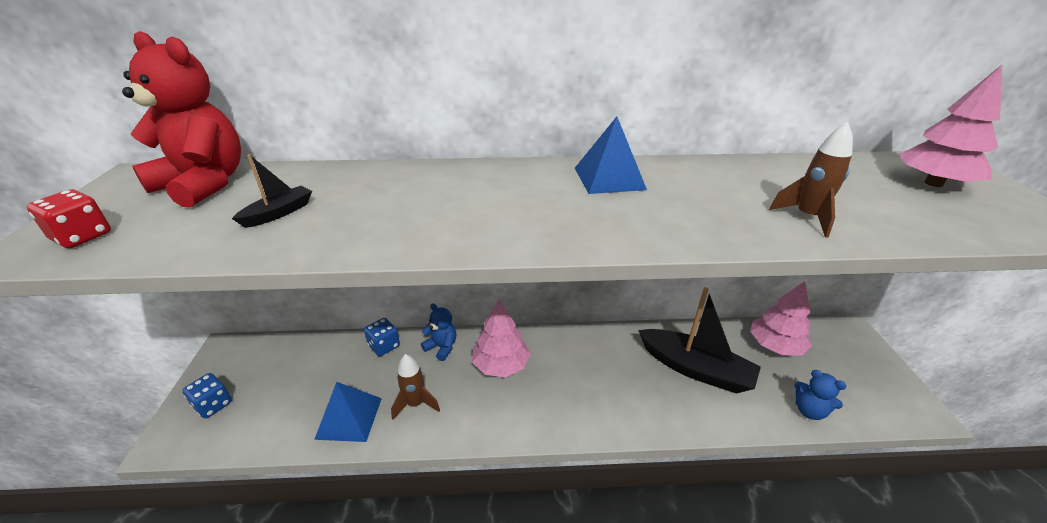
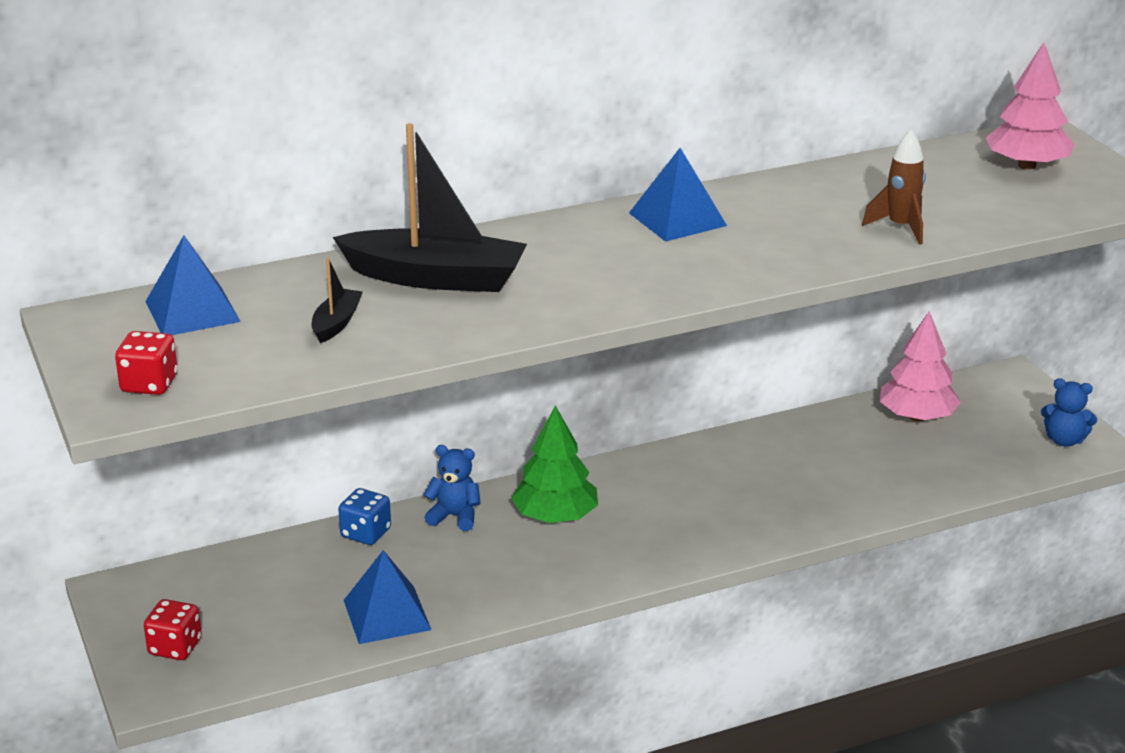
camera: 20 degrees left, 5 degrees down
(204, 184) = (192, 311): red teddy bear -> blue pyramid
(213, 405) = (175, 647): blue dice -> red dice
(415, 404) = (467, 581): brown rocket -> none
(501, 365) = (555, 517): pink tree -> green tree
(695, 369) = (821, 464): black boat -> black boat (436, 278)
(809, 410) = (970, 477): blue teddy bear -> blue teddy bear (1064, 440)

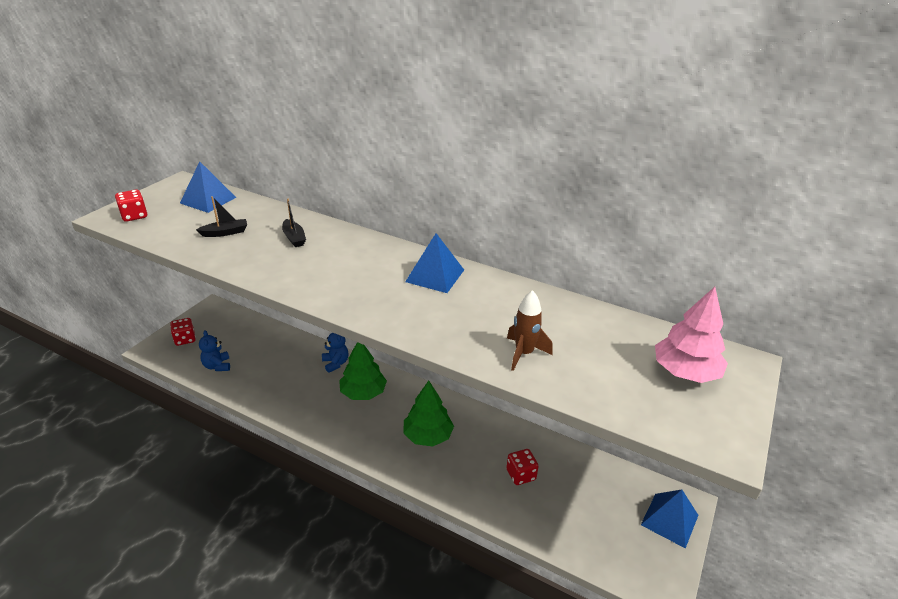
camera: 50 degrees right, 5 degrees up
(365, 533) = (301, 346): blue dice -> none
(386, 615) = (247, 381): blue pyramid -> blue pyramid (669, 520)
(436, 278) = (294, 238): black boat -> black boat, size x0.46
(708, 499) = (428, 436): none -> green tree
(854, 460) = (521, 475): none -> red dice
(917, 417) = (592, 480): pink tree -> none
(1064, 440) = (651, 565): blue teddy bear -> blue teddy bear (217, 366)

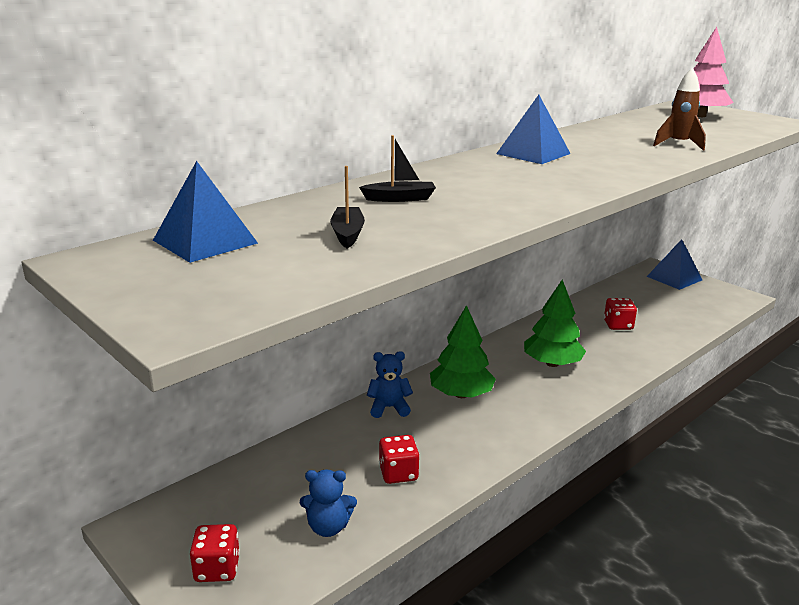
camera: 70 degrees left, 10 degrees down
(134, 216) = (204, 300): red dice -> red dice (398, 473)

